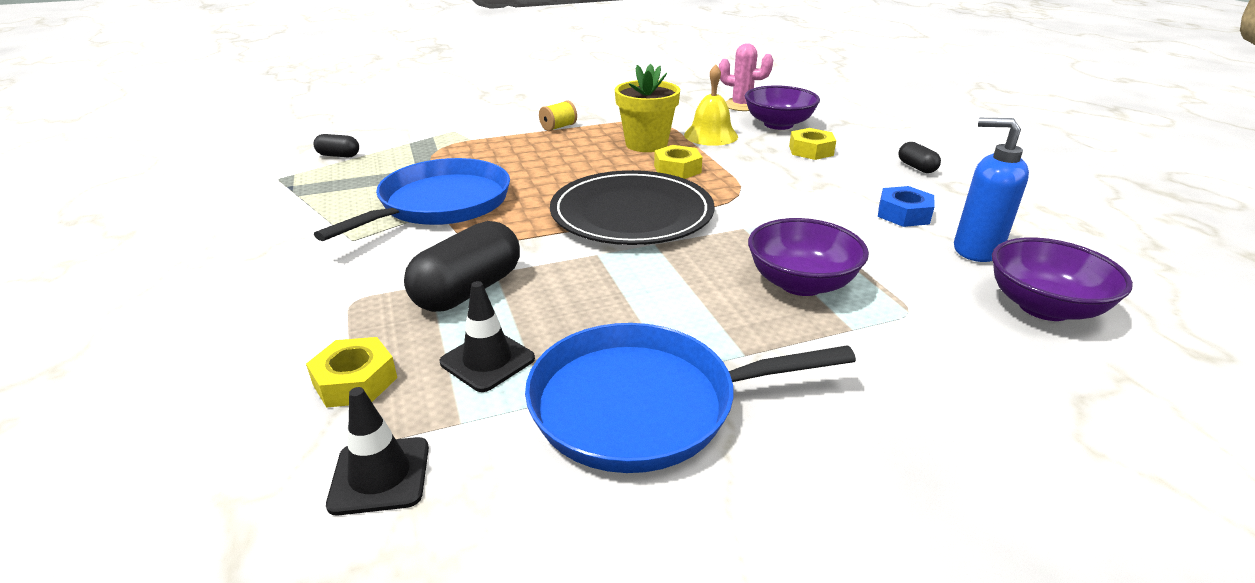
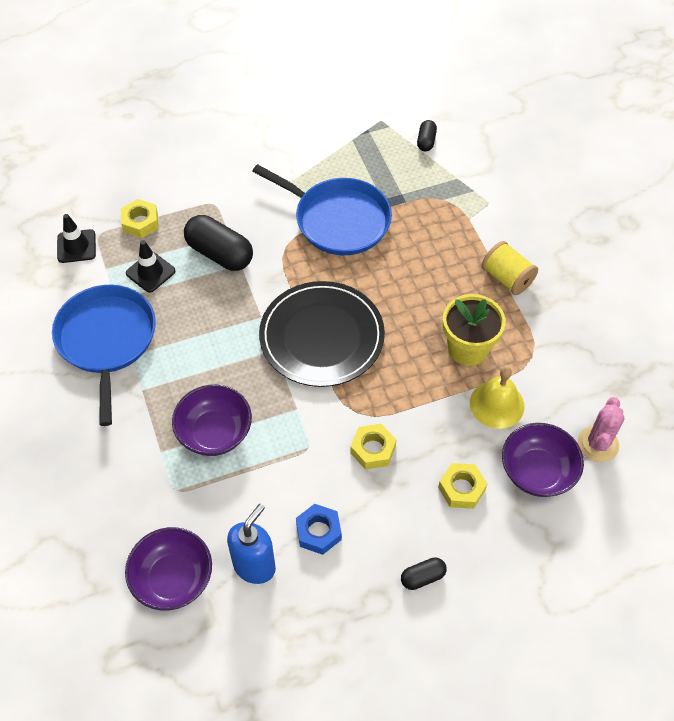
camera: 90 degrees right, 25 degrees up
(558, 127) = (507, 278): yellow spool -> yellow spool, size x1.51
(677, 169) = (409, 371): yellow nut -> yellow nut (373, 450)

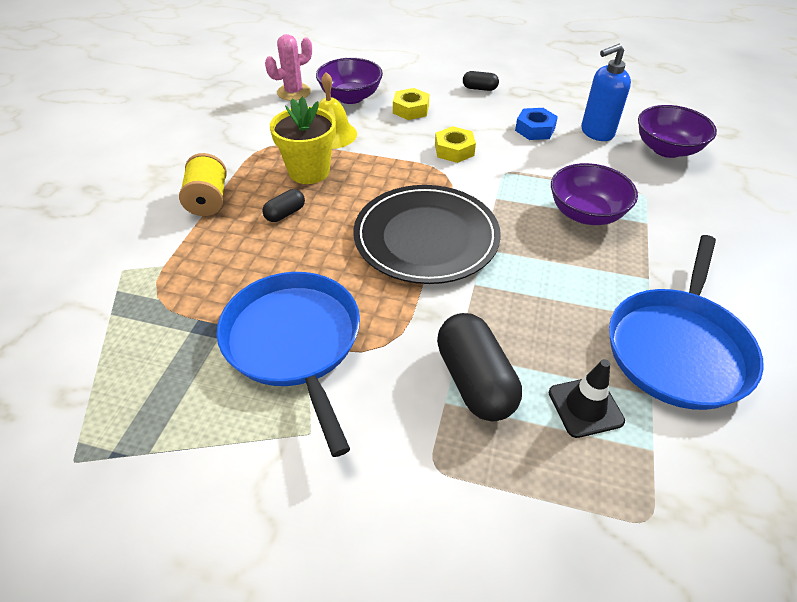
camera: 145 degrees left, 10 degrees down
(76, 246) = (695, 518): black traffic cone -> none
(140, 222) = (568, 501): yellow nut -> none
(426, 141) = (71, 384): black capsule -> black capsule (285, 214)

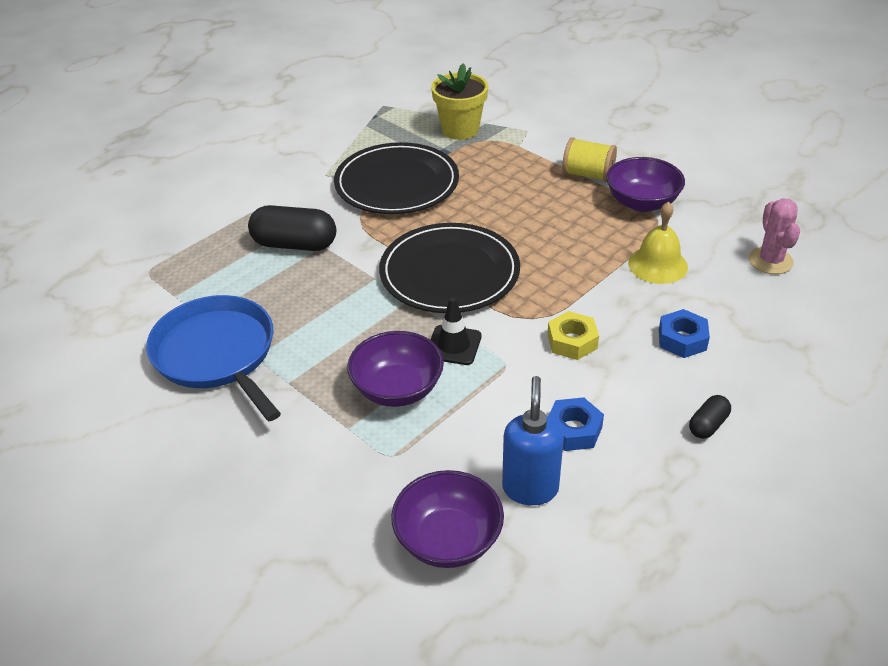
camera: 120 degrees right, 5 degrees down
(285, 214) = (540, 208): black capsule -> none
(294, 342) = (397, 183): blue pan -> black plate
(309, 171) = (596, 234): yellow flower pot -> yellow flower pot (460, 130)
(350, 97) = (738, 300): purple bowl -> purple bowl (642, 203)
(410, 109) = (682, 339): yellow nut -> blue nut
(585, 407) = (229, 282): black traffic cone -> black traffic cone (453, 345)

